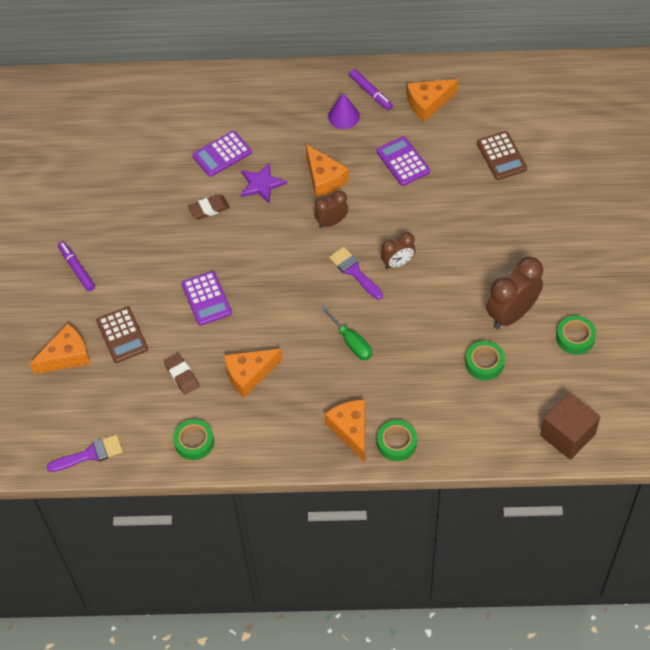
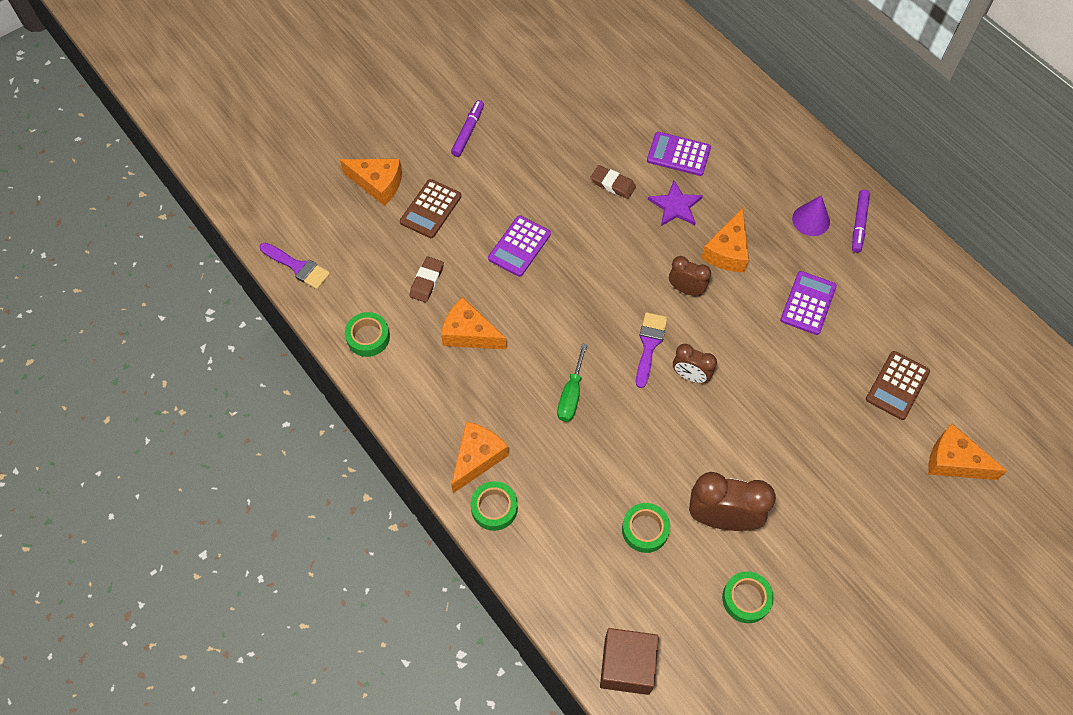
camera: 50 degrees right, 5 degrees up
(428, 103) = (895, 280): orange cheese -> orange cheese (954, 461)

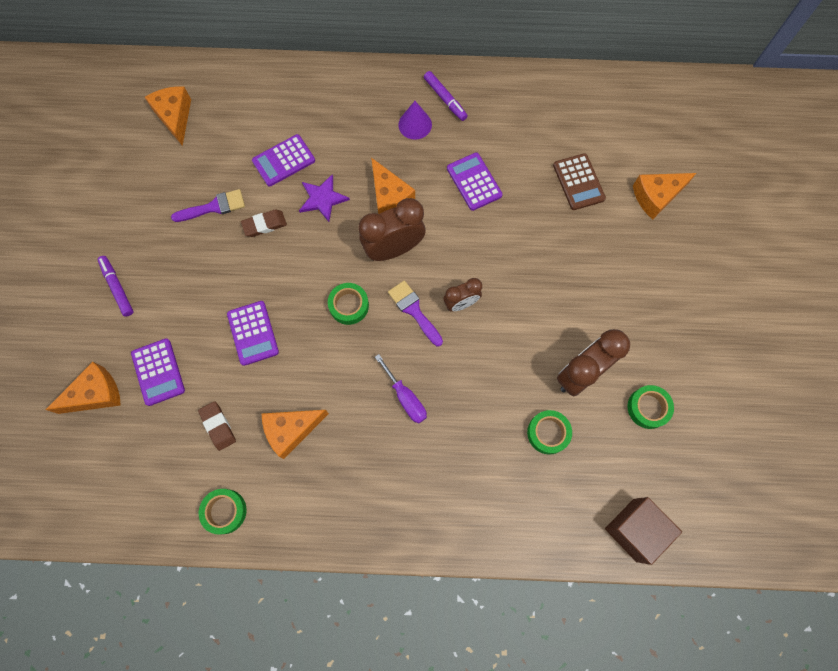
camera: 50 degrees left, 10 degrees up
(298, 267) = (109, 519): purple brush -> purple brush (214, 207)
(431, 209) = (158, 372): brown calculator -> purple calculator
(477, 458) = (397, 508): orange cheese -> orange cheese (175, 117)
(494, 508) = (446, 528): green tape -> green tape (349, 305)
(571, 395) = (405, 398): green screwdriver -> purple screwdriver
(686, 289) = (393, 249): brown clock -> brown clock, size x1.73

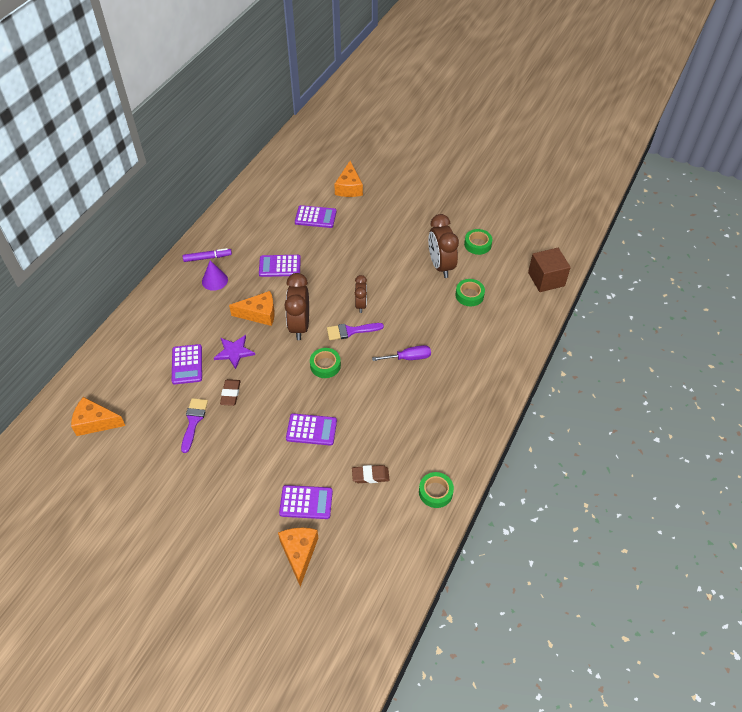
camera: 65 degrees left, 20 degrees down
(117, 288) = (218, 510): purple marker -> none
(291, 430) = (397, 431): orange cheese -> none
(578, 182) = (315, 217): brown calculator -> purple calculator

